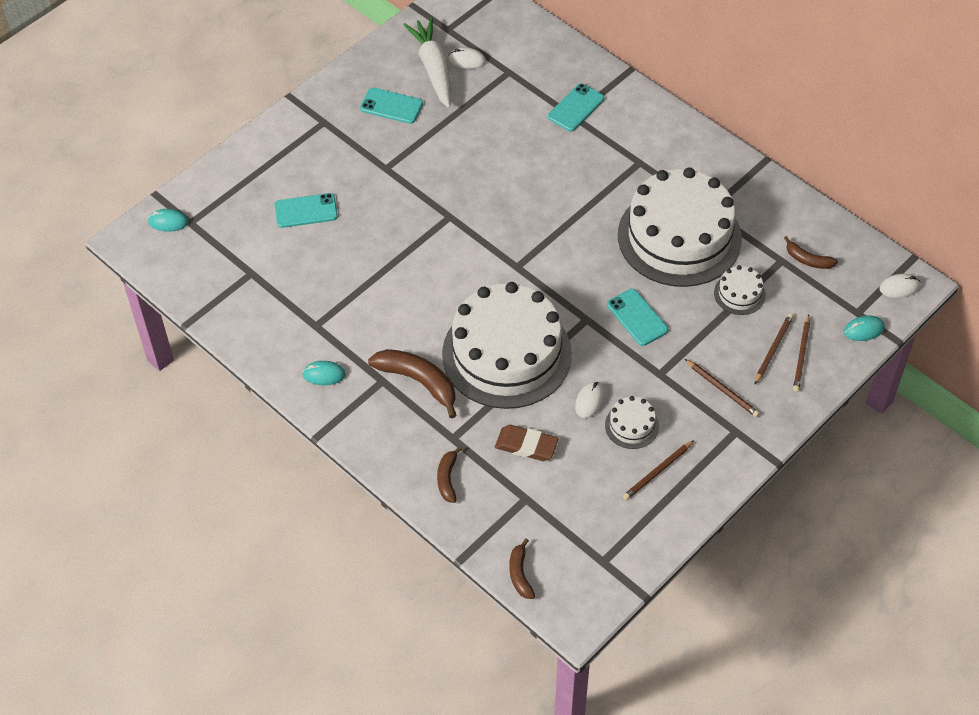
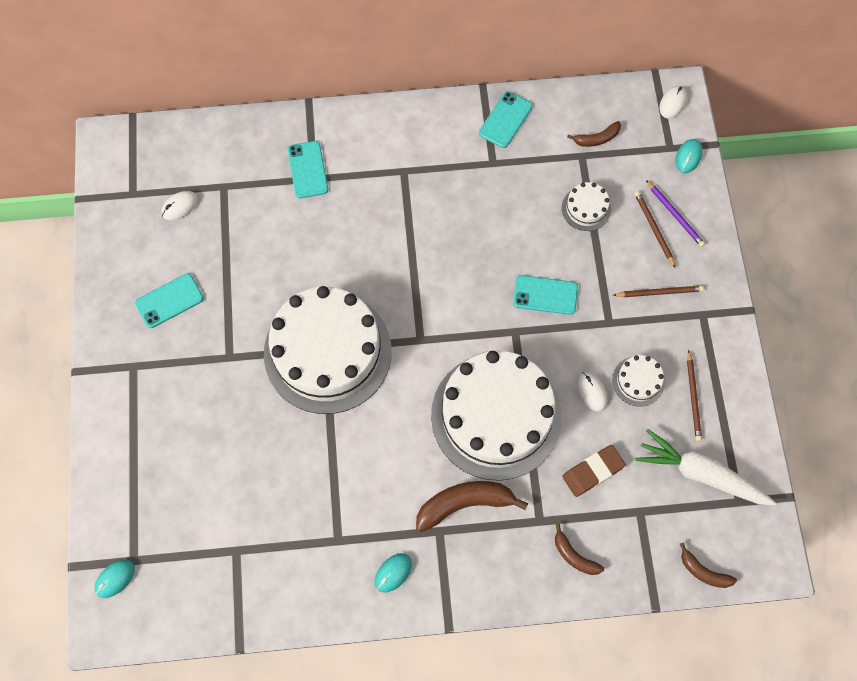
camera: 50 degrees left, 15 degrees up
(306, 211) = (213, 455): turquoise phone -> turquoise phone (505, 120)
(433, 68) = (162, 238): white carrot -> white carrot (700, 473)
(679, 237) = (498, 204): white cake -> white cake (327, 352)
(801, 355) = (675, 215): brown pencil -> purple pencil

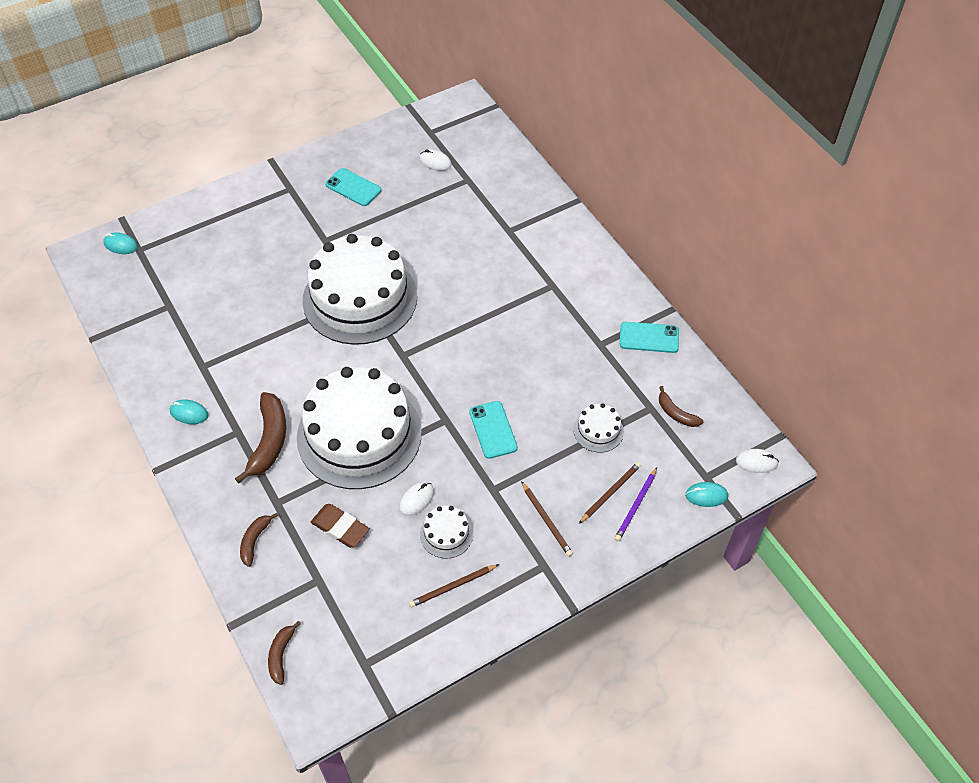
camera: 65 degrees right, 15 degrees down
(308, 170) = (514, 224): turquoise phone -> none
(464, 504) = (269, 441): brown banana -> brown banana turned 45 degrees clockwise
(700, 473) = (378, 619): white carrot -> none

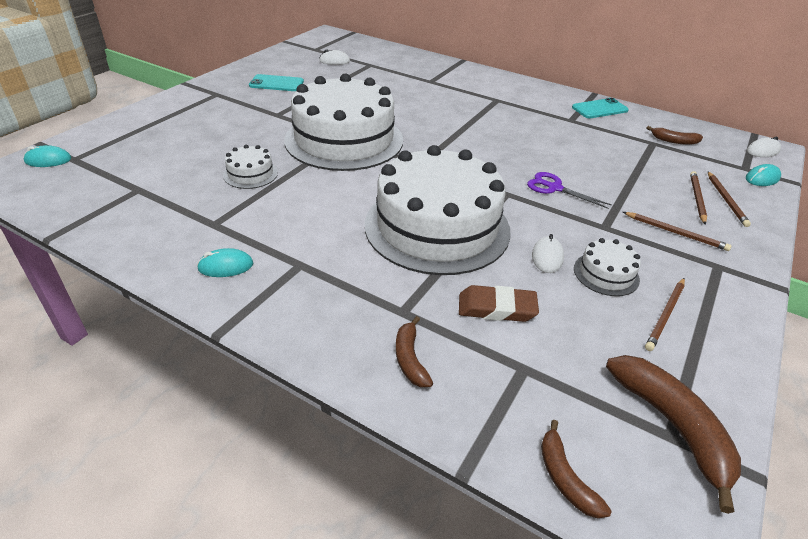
camera: 30 degrees left, 15 degrees down
(269, 441) = (344, 261): brown banana -> brown banana (672, 426)
(493, 430) = (554, 188): turquoise phone -> purple scissors
(598, 430) = (635, 165): white cake -> white cake (250, 174)
(636, 506) = (726, 200): purple pencil -> brown pencil

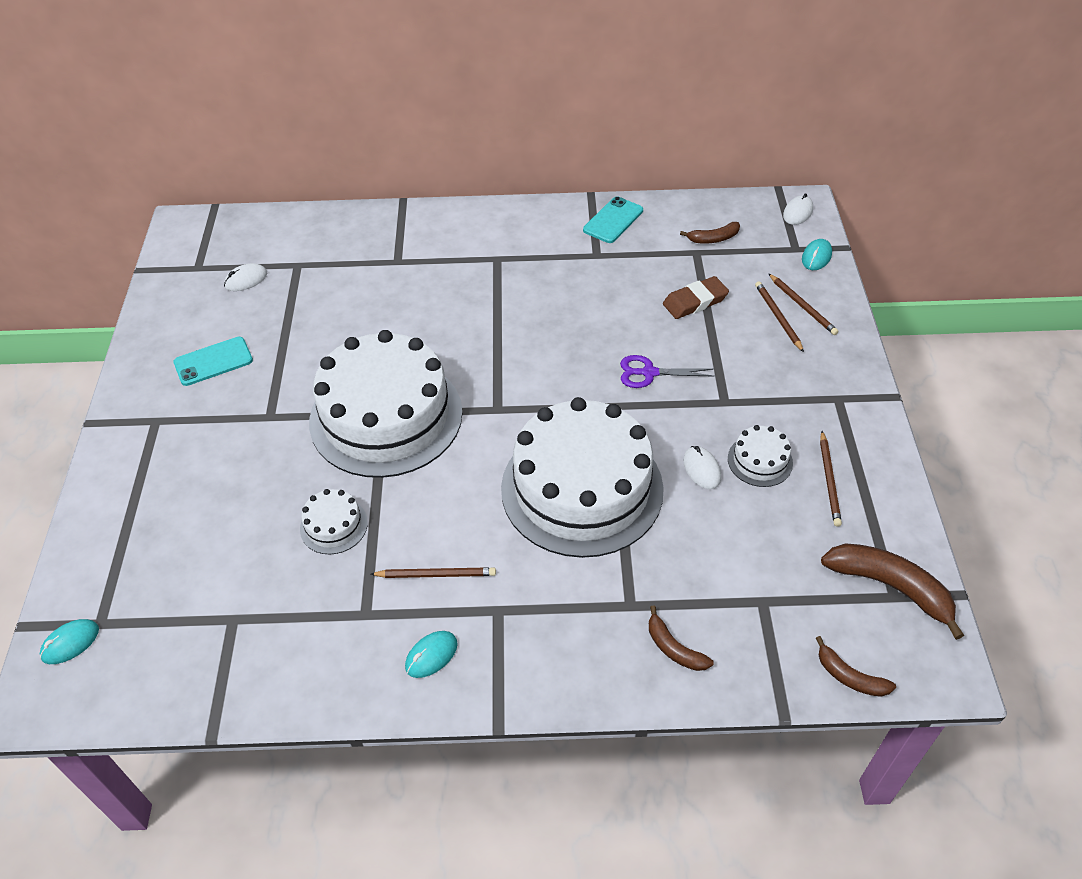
camera: 30 degrees left, 10 degrees up
(496, 308) = (701, 553): brown eraser -> brown eraser (695, 301)
(676, 233) = (785, 375): brown pencil -> brown pencil (436, 574)

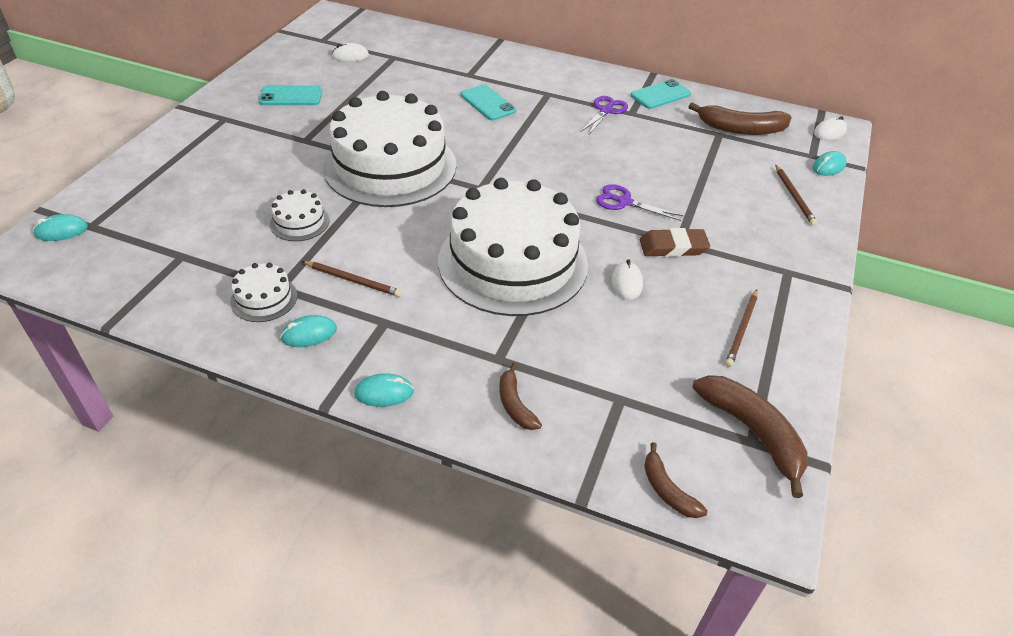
camera: 20 degrees right, 5 degrees down
(440, 294) = (488, 103): none -> turquoise phone
(546, 689) = (384, 393): none -> turquoise mouse
(569, 261) = (606, 111): none -> purple scissors
(695, 301) = (696, 166): brown eraser -> brown eraser (673, 247)
(713, 238) = (740, 129): brown banana -> brown banana, size x1.78
(760, 460) = (684, 294): white cake -> white cake (264, 298)
(778, 317) = (766, 198): brown pencil -> none

